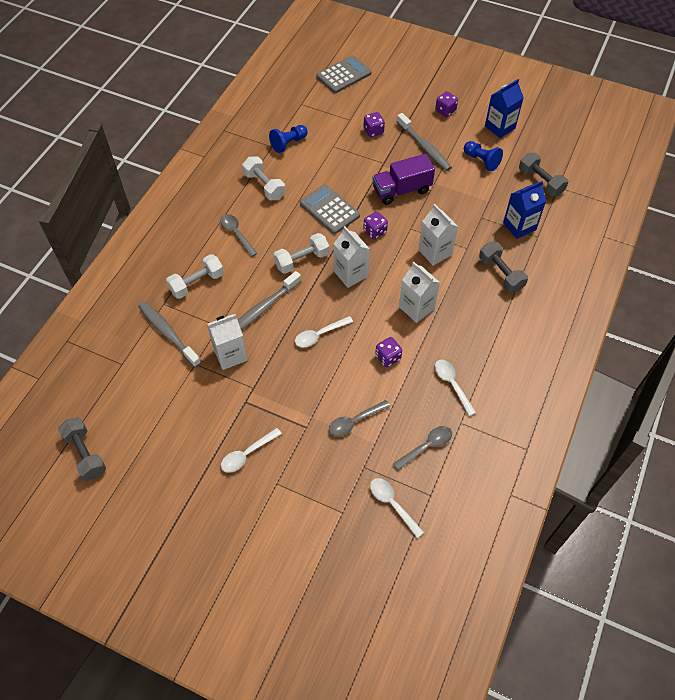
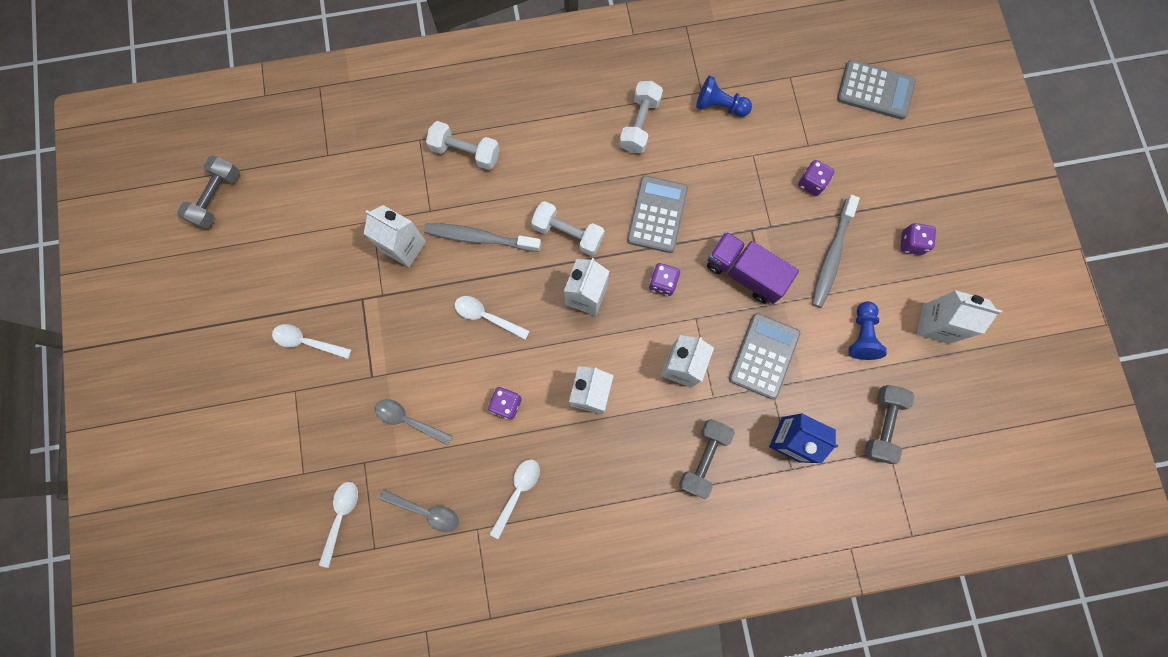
camera: 55 degrees right, 20 degrees up
(168, 333) = (389, 170): grey toothbrush -> none
(237, 234) = (554, 144): grey spoon -> none
(459, 210) = (764, 356): none -> grey calculator
(500, 127) = (935, 324): blue carton -> white carton

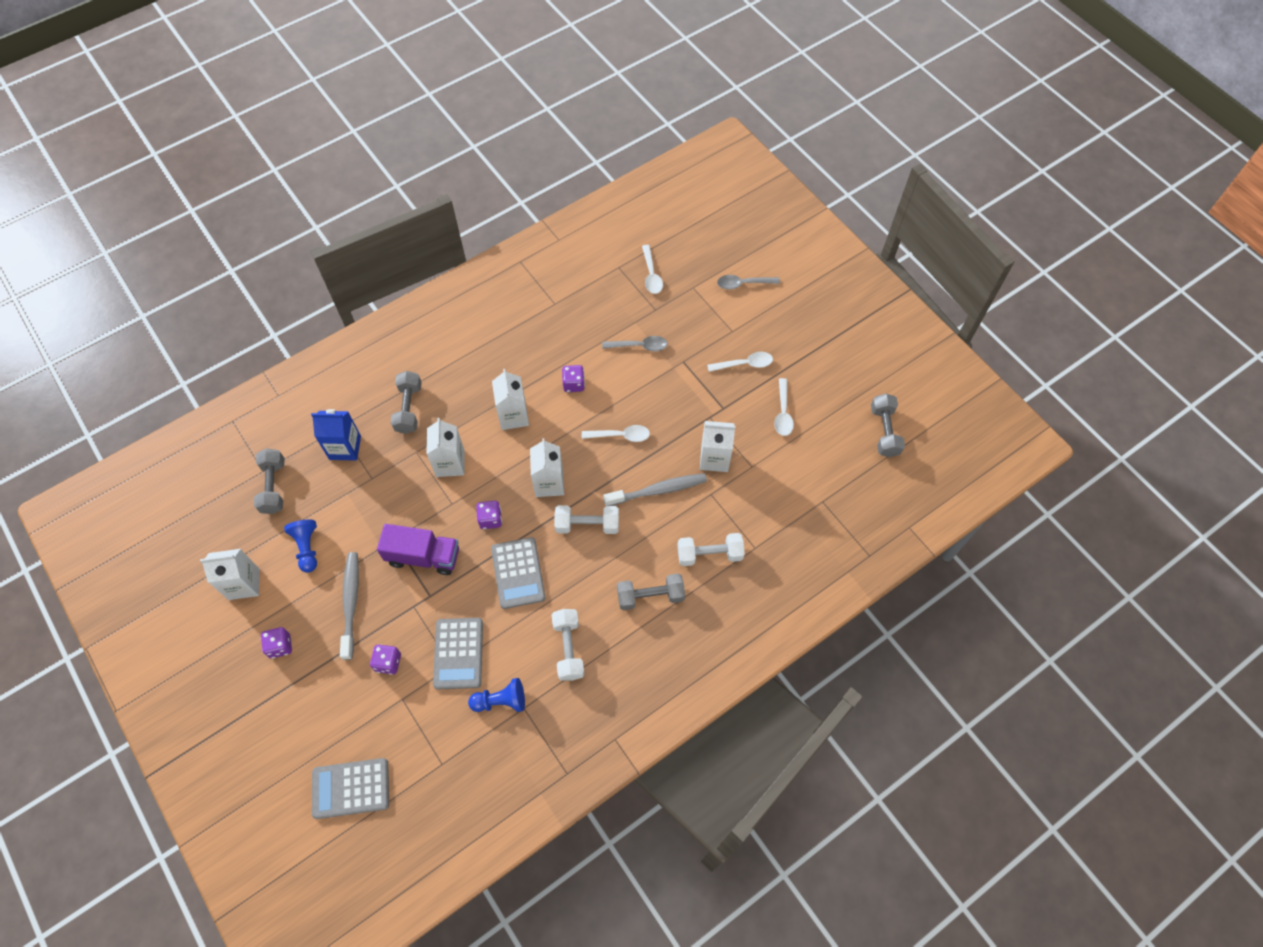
camera: 155 degrees right, 15 degrees down
(426, 511) = (595, 300): grey spoon -> grey spoon (743, 284)
(517, 492) = (537, 334): white spoon -> white spoon (783, 412)
(542, 138) = (650, 596): none -> grey dumbbell
(764, 356) = (385, 498): grey calculator -> grey calculator (458, 653)

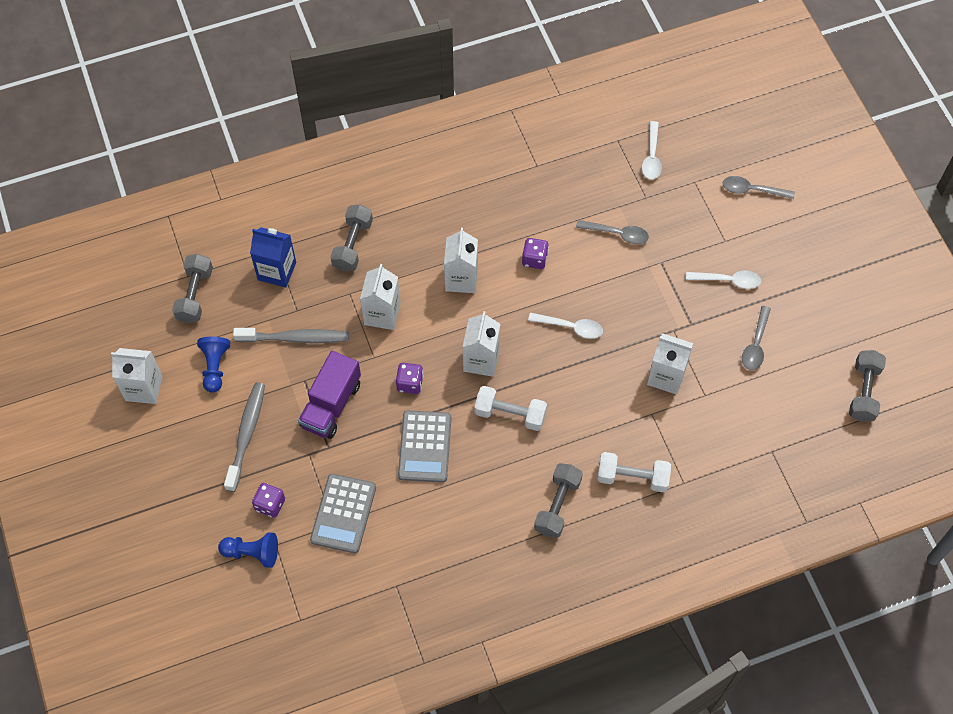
camera: 15 degrees right, 0 degrees up
(280, 646) = (166, 460): purple dice -> none
(351, 788) = (205, 619): grey calculator -> none
(423, 556) = (331, 405): purple truck -> purple truck turned 90 degrees clockwise
(501, 701) = (374, 572): blue pawn -> blue pawn (252, 553)
(568, 648) = (457, 537): white dumbbell -> none
(650, 596) = (557, 505): grey dumbbell -> grey dumbbell turned 75 degrees counterclockwise
(658, 490) = (595, 396): grey toothbrush -> grey toothbrush (295, 338)
(783, 412) = (755, 344): white spoon -> grey spoon

